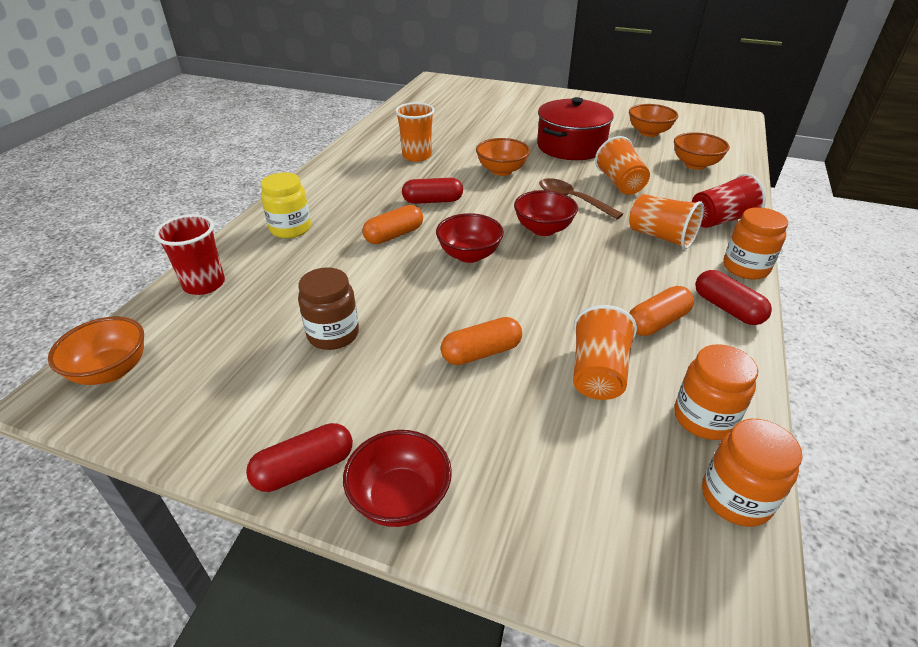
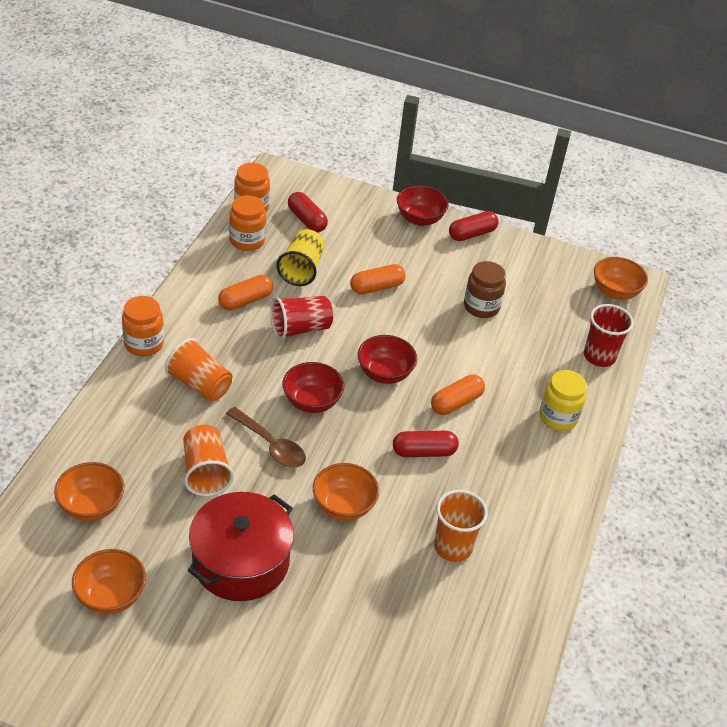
camera: 175 degrees right, 5 degrees up
(598, 373) = (301, 269): orange cup -> yellow cup
(720, 220) = (126, 404): red cup -> red cup (300, 329)
(727, 308) = (186, 308): red capsule -> red capsule (307, 220)

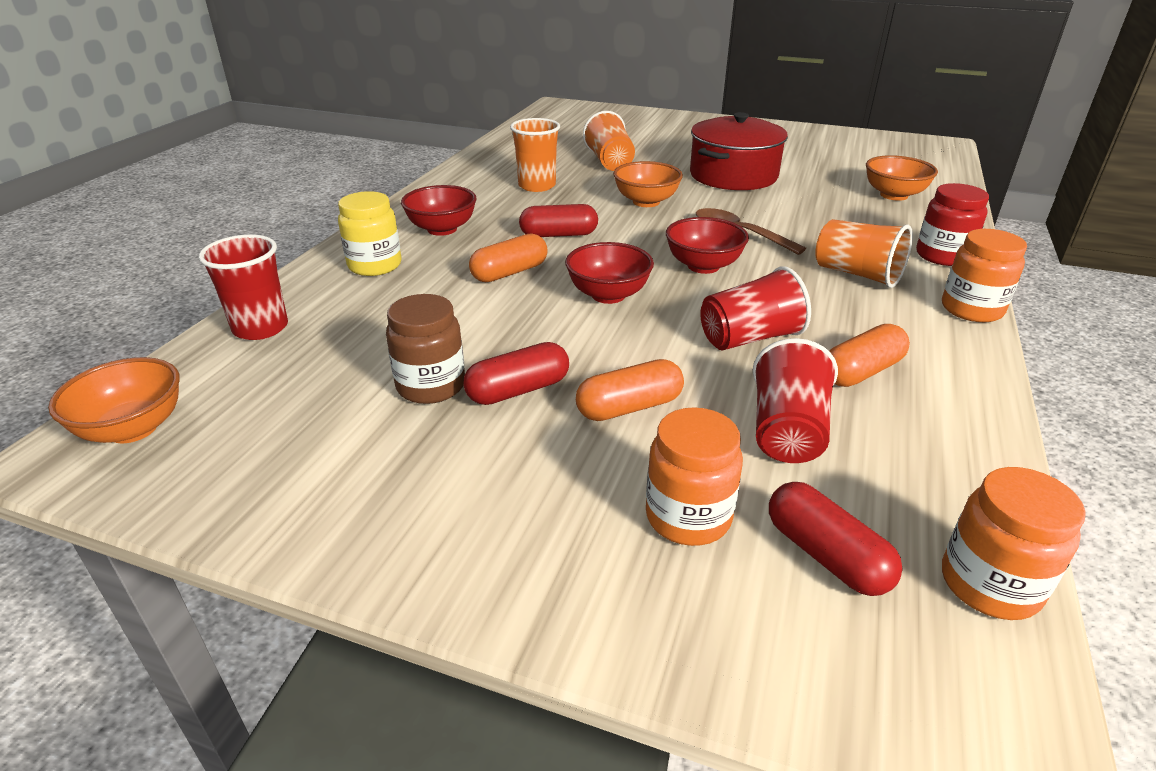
camera: 175 degrees left, 10 degrees down
(111, 596) = (831, 161): orange bowl -> none
(119, 403) = (942, 256): none -> red jar
(205, 472) = (799, 215): orange cup -> orange cup (609, 162)
(247, 241) = (935, 486): orange jar -> orange jar (688, 517)
(301, 269) = (787, 431): yellow cup -> red cup
(420, 219) = (525, 585): red bowl -> red bowl (442, 229)
(472, 234) = (392, 547): red capsule -> red capsule (518, 390)

